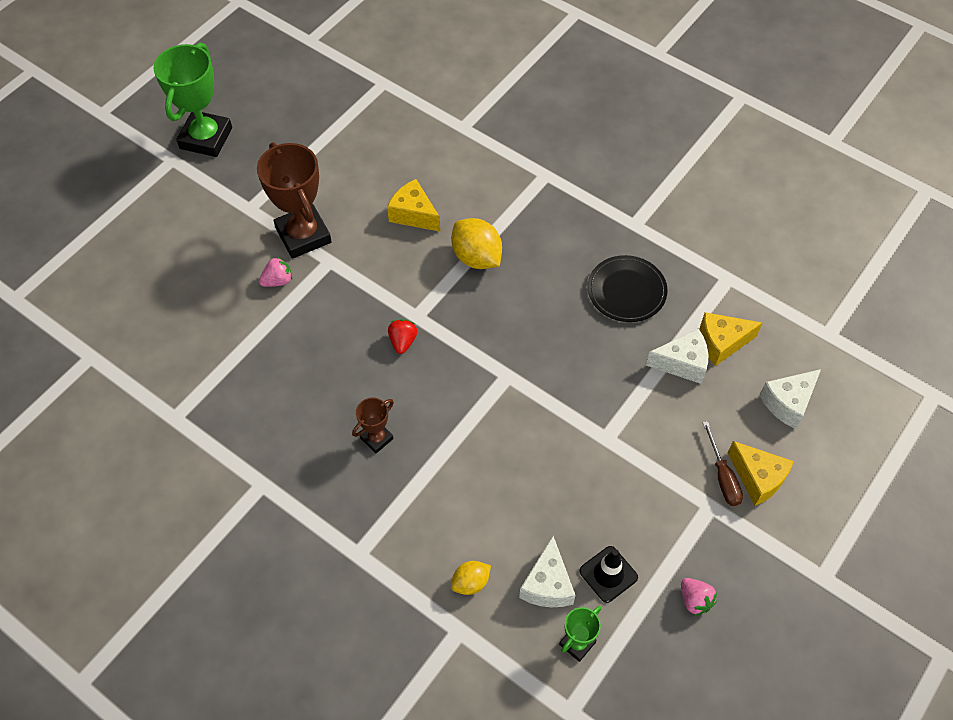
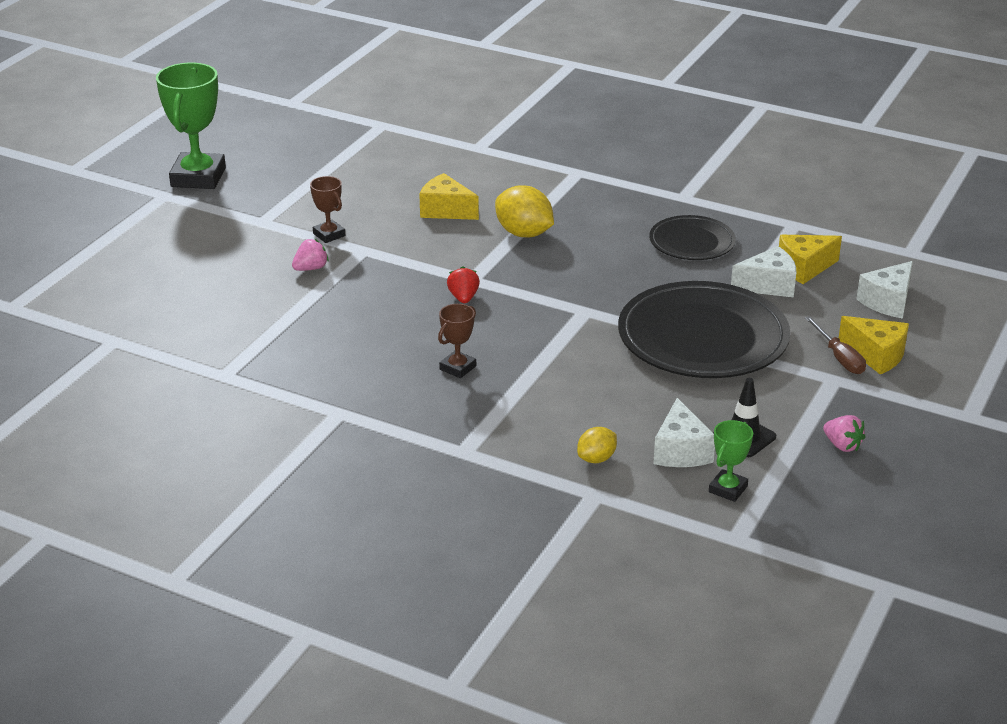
camera: 10 degrees left, 25 degrees down
(303, 235) = (329, 235): brown trophy -> brown trophy, size x0.50
(604, 429) = (703, 337): none -> black plate

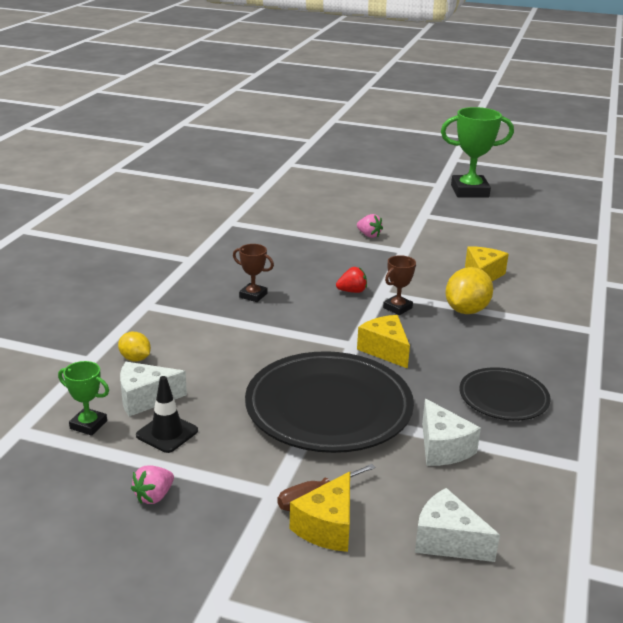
camera: 80 degrees right, 5 degrees down
(329, 235) = (418, 237): brown trophy -> brown trophy (397, 308)
(804, 268) = (492, 474): yellow cheese -> yellow cheese (385, 350)

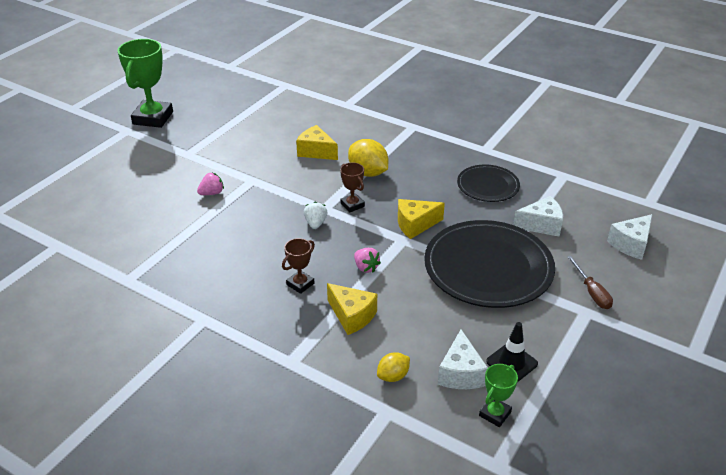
camera: 75 degrees left, 10 degrees up
(154, 496) = (590, 376): pink strawberry -> pink strawberry (366, 267)
(327, 527) = (620, 292): yellow cheese -> yellow cheese (352, 316)
(352, 291) = (315, 223): red strawberry -> white strawberry

